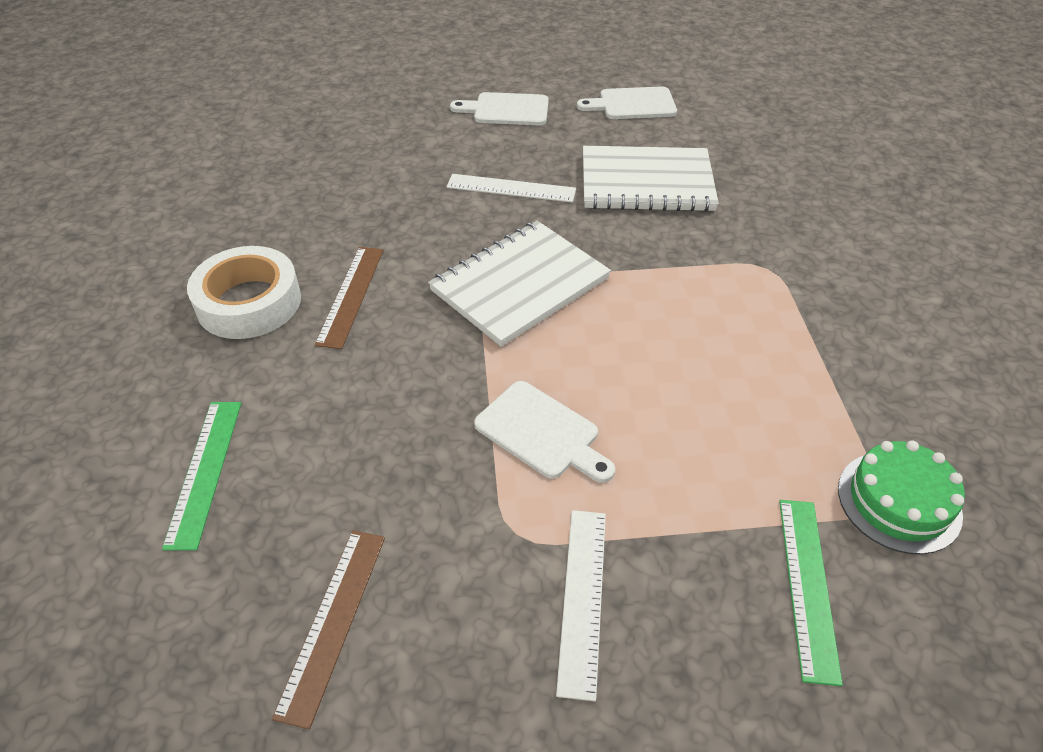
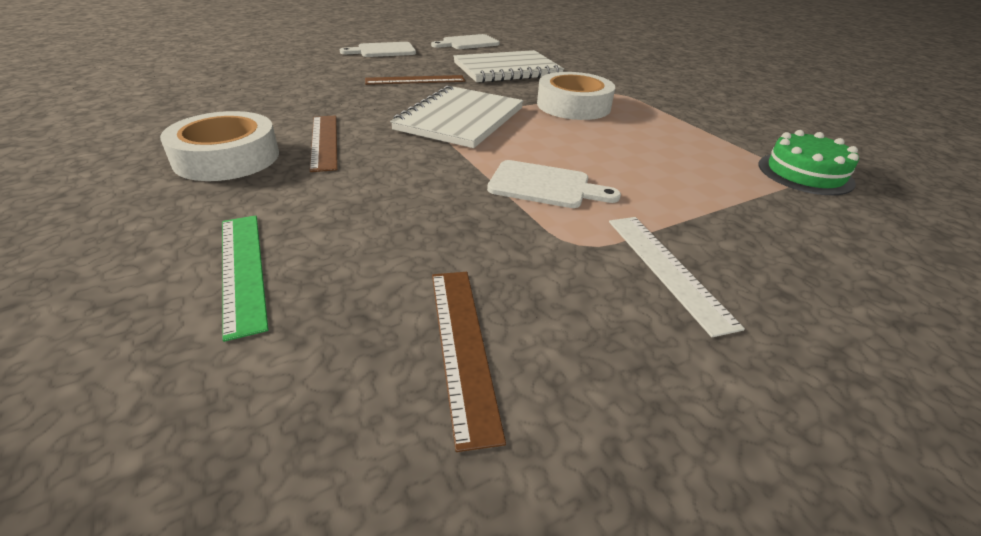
camera: 25 degrees left, 10 degrees down
(511, 188) = (415, 80): white ruler -> brown ruler
(683, 285) = (573, 105): none -> white tape
(808, 586) = (805, 223): green ruler -> none

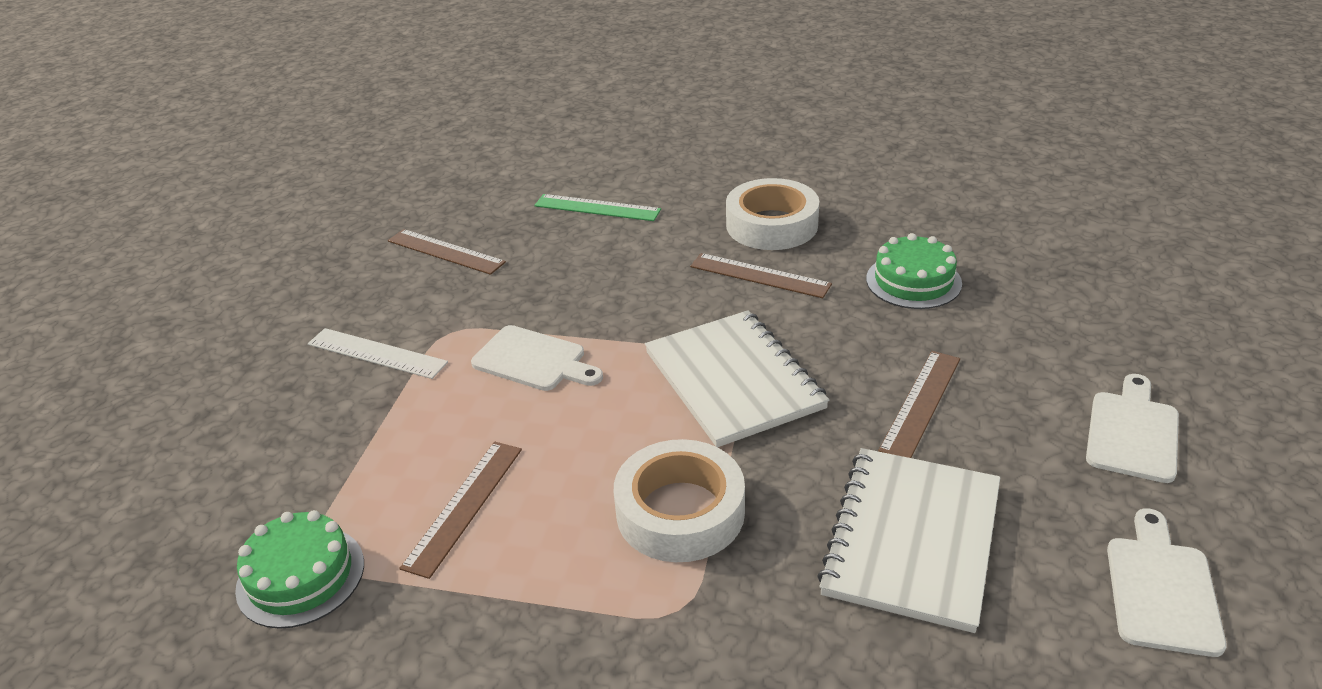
camera: 135 degrees right, 0 degrees up
(286, 99) = (913, 281): none -> green cake
(544, 186) = (533, 360): white cutting board -> white cutting board turned 120 degrees counterclockwise
(679, 152) = (464, 506): none -> brown ruler

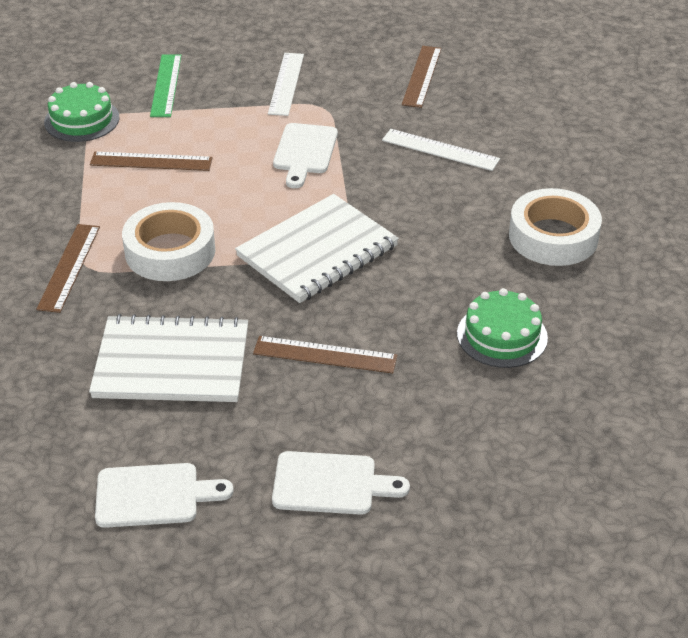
camera: 70 degrees right, 5 degrees up
(592, 264) = (440, 150): none -> white ruler
(597, 208) = (526, 133): green ruler -> green ruler (166, 85)
(759, 276) = (466, 242): brown ruler -> brown ruler (69, 267)

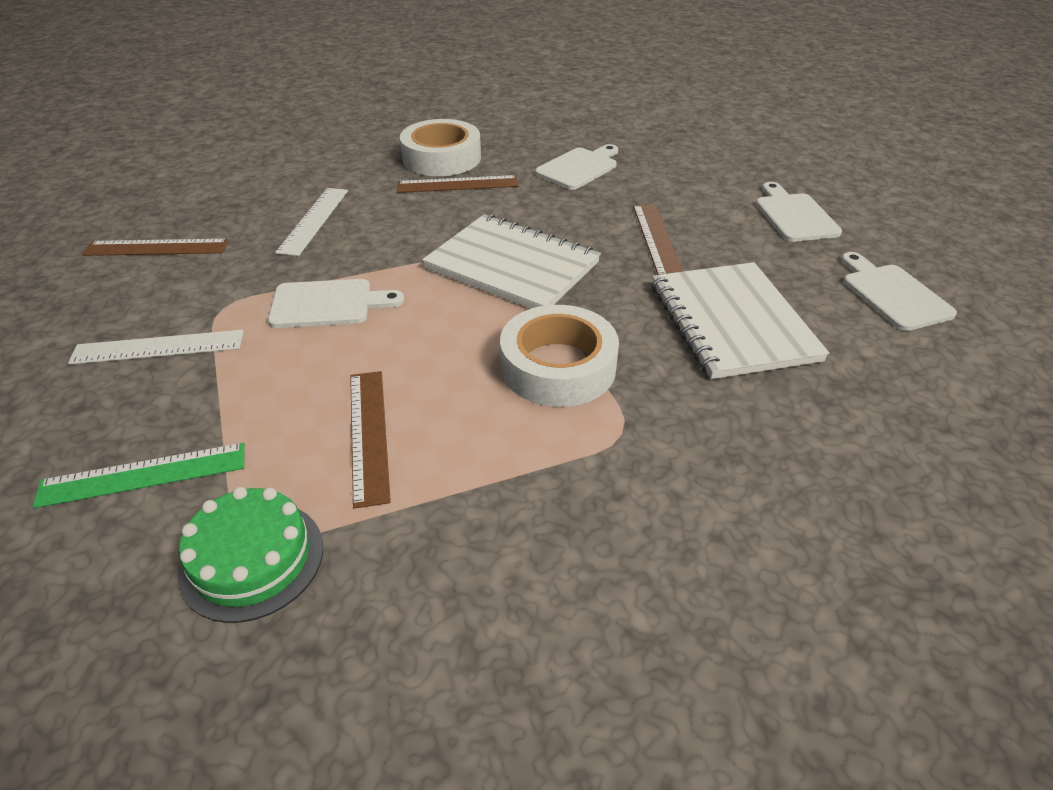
camera: 105 degrees left, 0 degrees up
(69, 267) = (632, 449): brown ruler -> brown ruler (458, 184)
(502, 335) = (579, 168): green cake -> white cutting board

